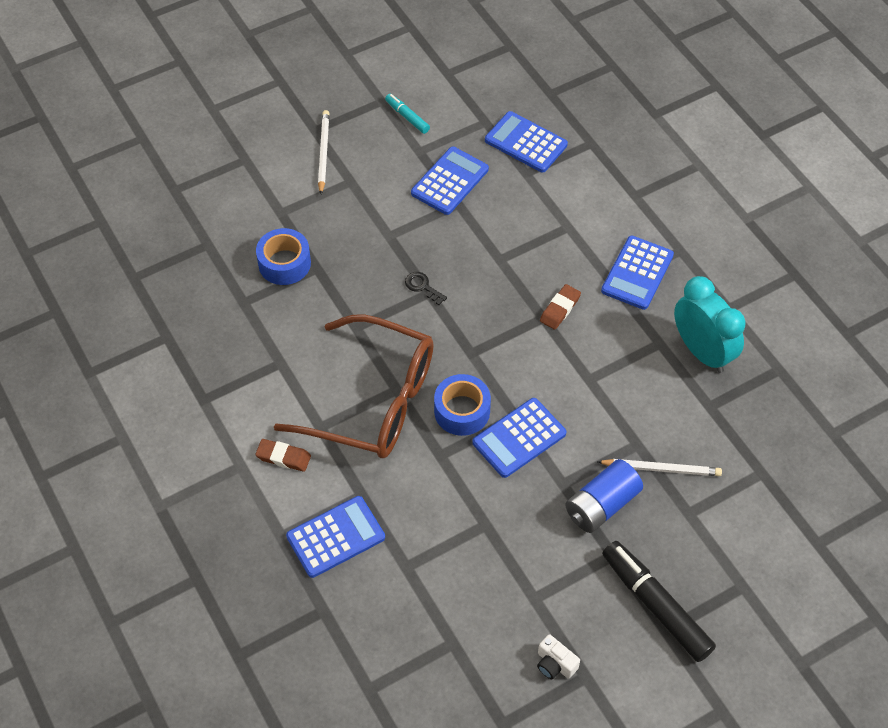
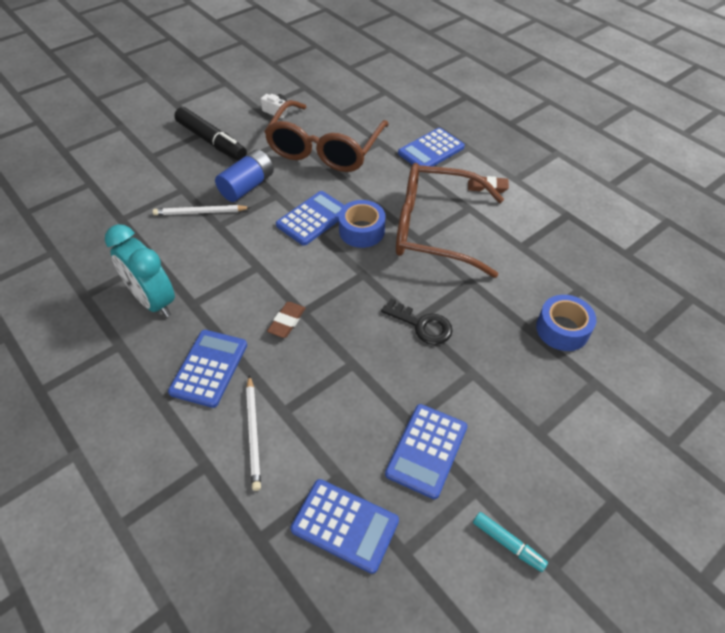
camera: 170 degrees right, 5 degrees down
(323, 152) = (587, 468): white pencil -> white pencil (253, 433)
(422, 286) = (422, 325): black key -> black key, size x1.59
(488, 563) = (325, 149): none -> brown glasses

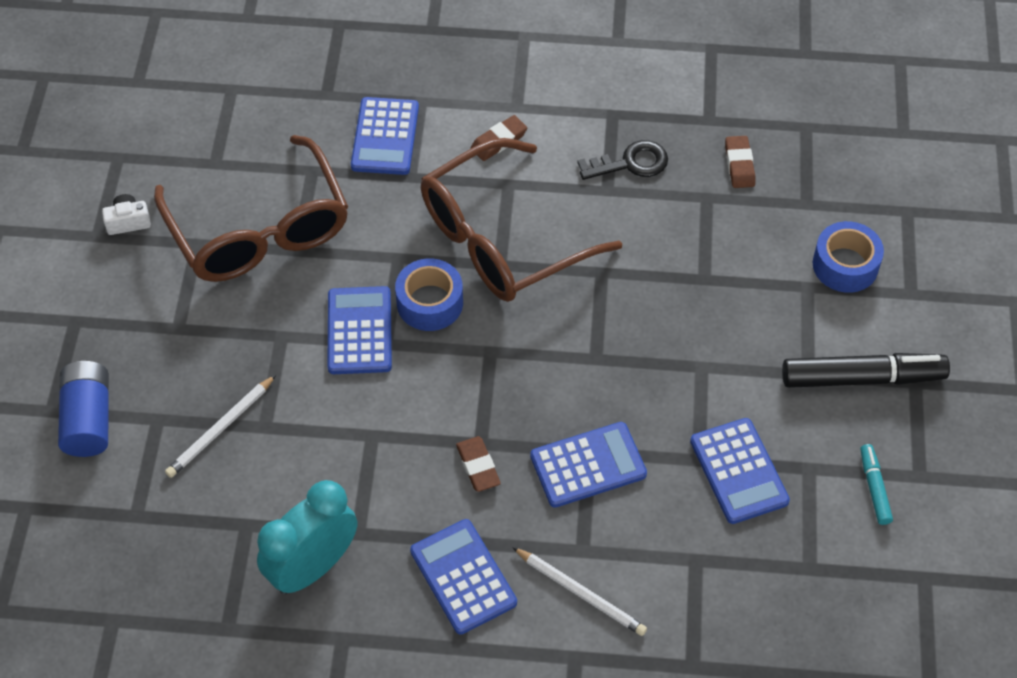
camera: 45 degrees left, 5 degrees up
(153, 301) = (313, 567): turquoise clock -> turquoise clock turned 135 degrees clockwise
(211, 141) = (102, 328): black marker -> black marker (862, 378)
(247, 186) = (231, 352): blue battery -> blue battery (88, 419)
(345, 525) = (744, 591): blue calculator -> blue calculator (588, 465)
(422, 325) = (608, 357): black key -> black key (630, 163)
(508, 543) = (874, 488): turquoise marker -> turquoise marker turned 90 degrees counterclockwise
(562, 329) = (732, 255): blue tape -> blue tape (845, 265)
(621, 287) = (739, 165): none -> brown eraser

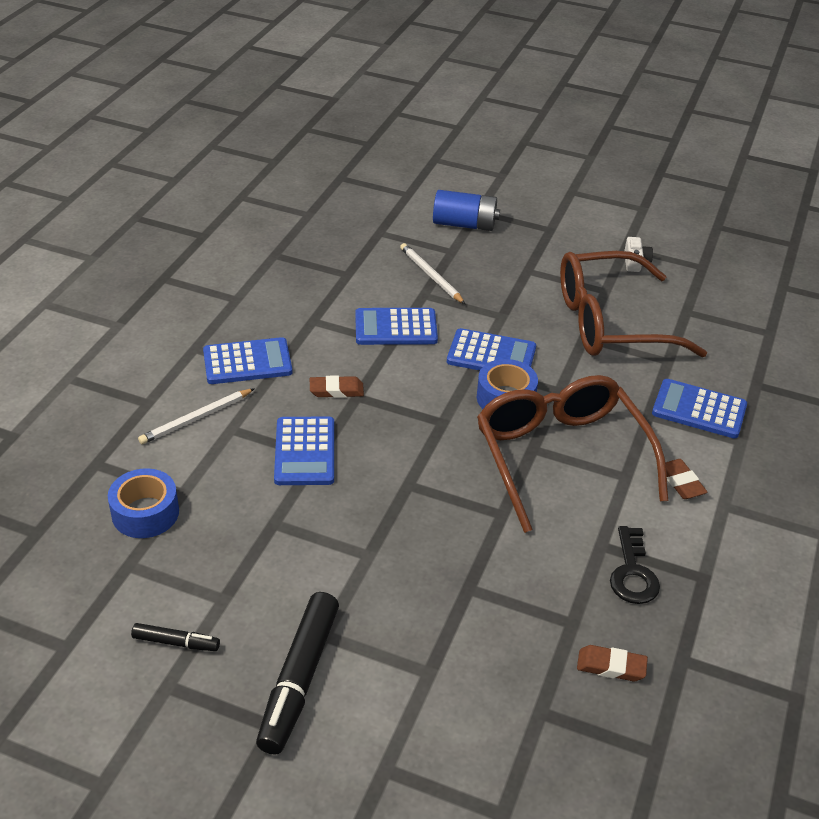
camera: 105 degrees right, 15 degrees down
(313, 567) = (298, 296): turquoise clock -> none
(739, 471) = (247, 546): blue calculator -> blue calculator (396, 328)
(845, 265) = (445, 718): blue tape -> blue tape (145, 513)
(874, 488) = (176, 642): turquoise marker -> black marker

